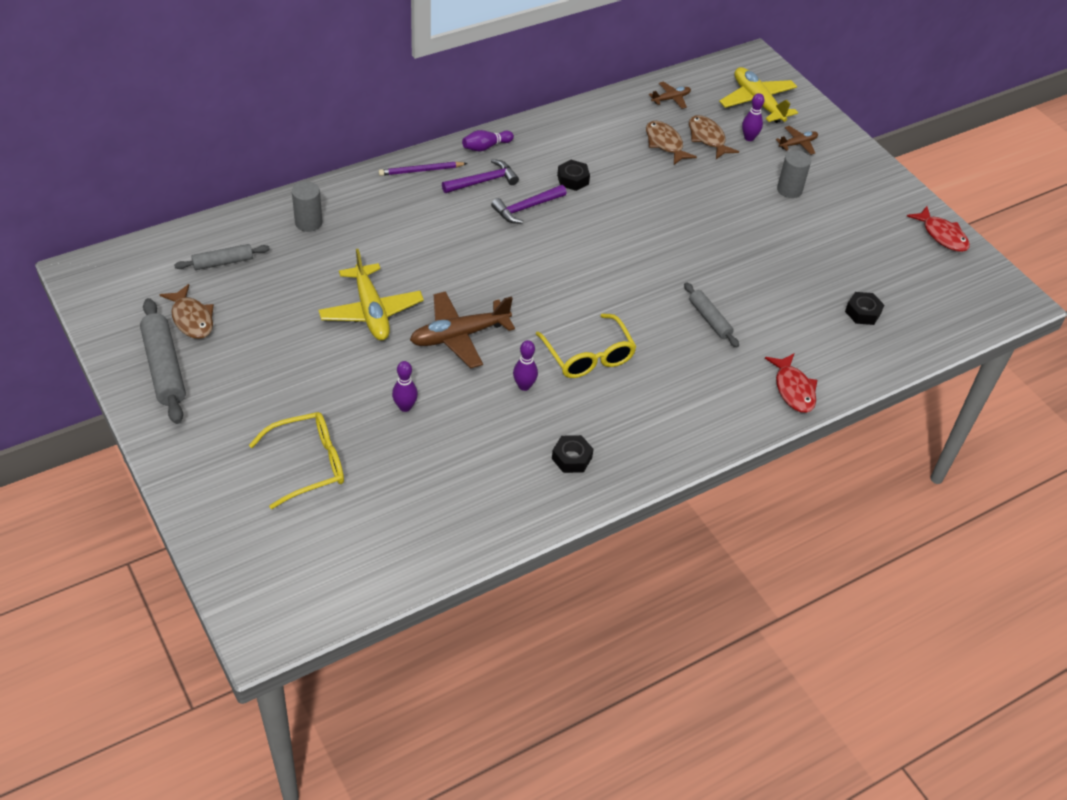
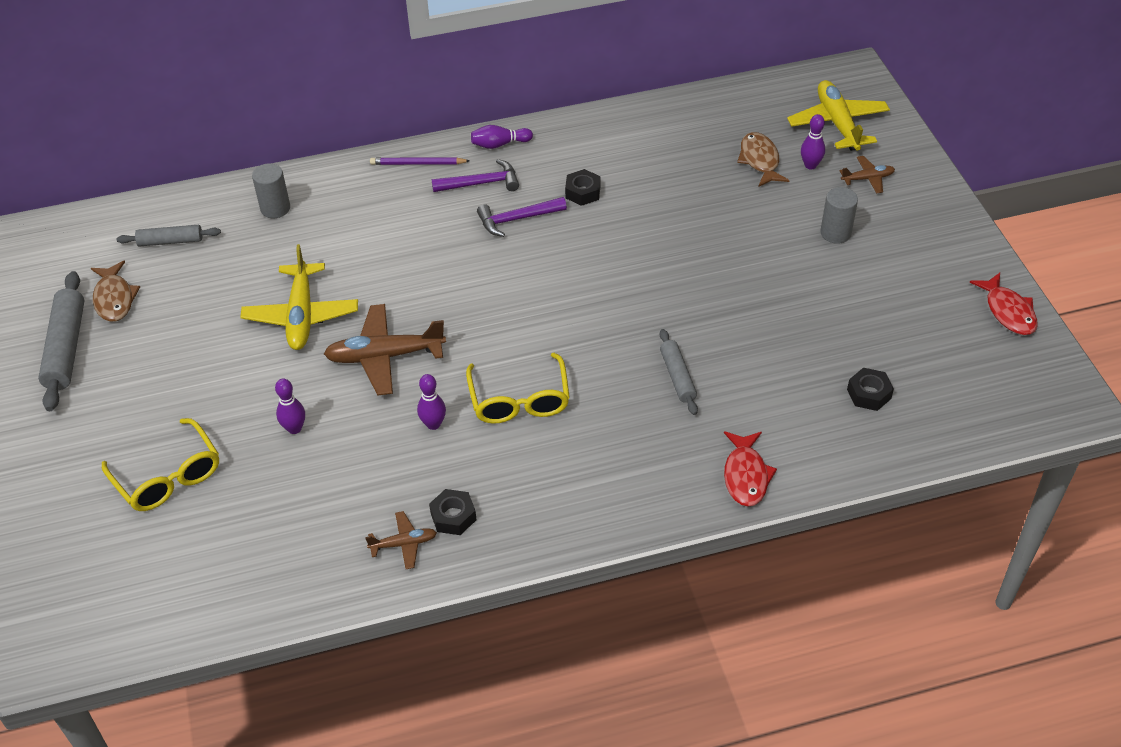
camera: 20 degrees right, 0 degrees up
(309, 464) = (168, 477): yellow glasses -> yellow glasses turned 60 degrees clockwise
(665, 144) = (706, 162): brown fish -> none
(671, 99) = (734, 110): brown plane -> brown plane (404, 544)

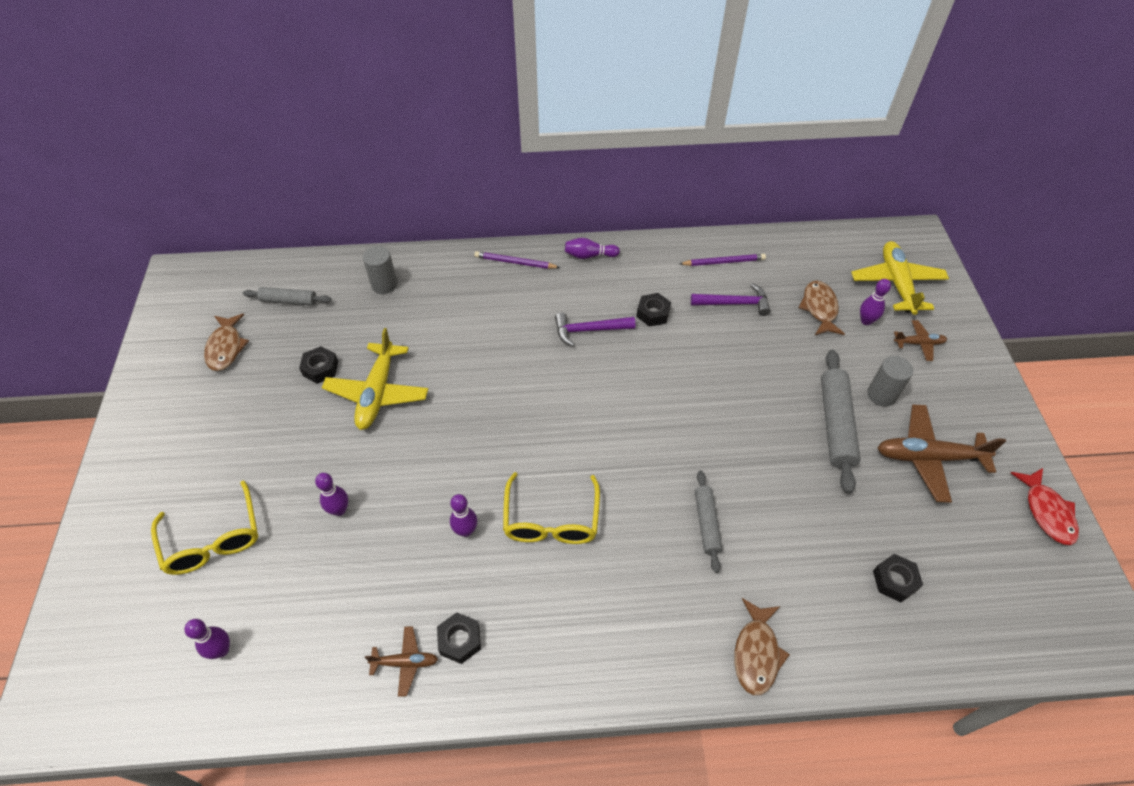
camera: 10 degrees right, 5 degrees up
(66, 348) = (170, 388): grey rolling pin -> grey rolling pin (835, 424)
(212, 567) = (221, 650): none -> purple bowling pin
(230, 302) = (320, 368): none -> black nut
(385, 356) = (439, 449): brown plane -> brown plane (928, 457)
(481, 183) = (565, 290): purple hammer -> purple hammer (735, 303)
(649, 129) = (723, 262): none -> purple pencil
(746, 475) = (756, 653): red fish -> brown fish

